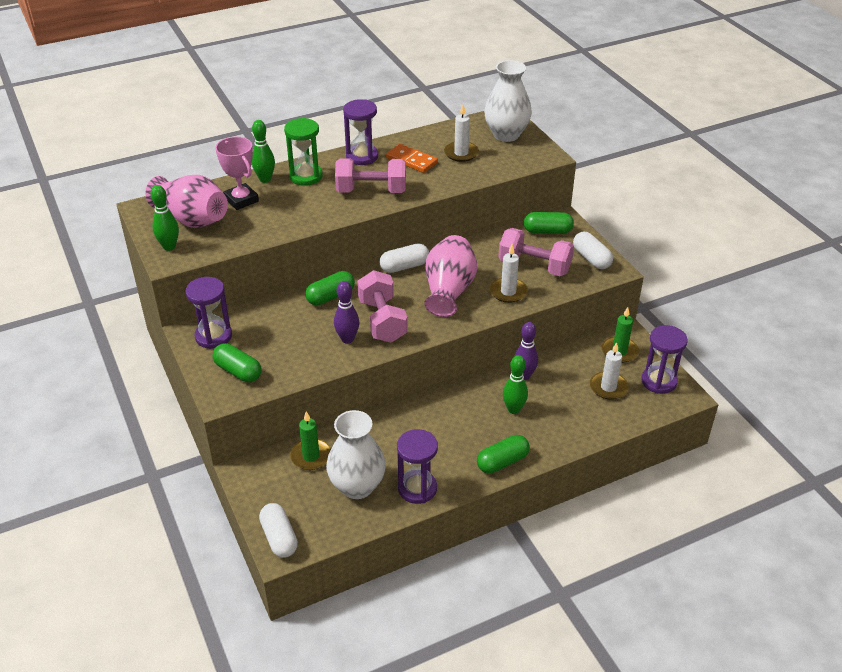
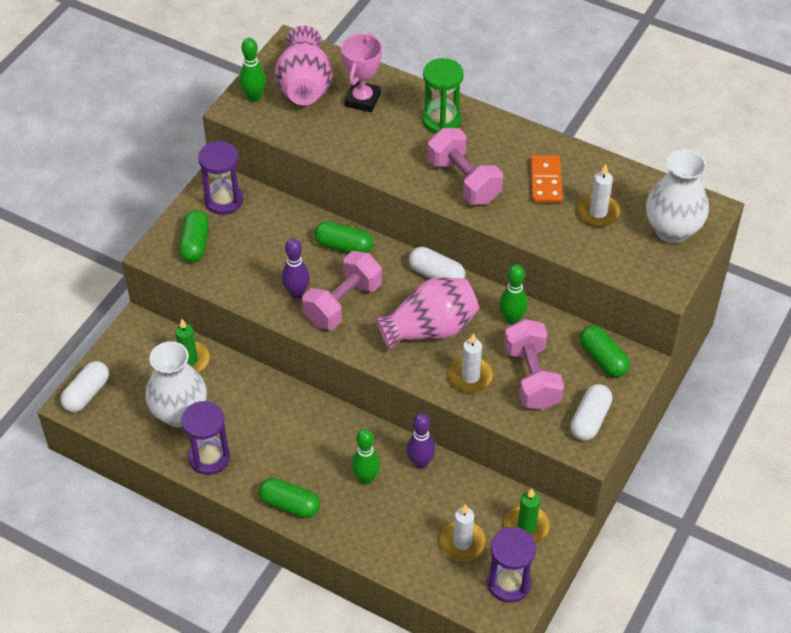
camera: 55 degrees right, 10 degrees up
(265, 179) = (409, 96): green bowling pin -> green bowling pin (512, 319)
(362, 156) = (515, 141): purple hourglass -> none

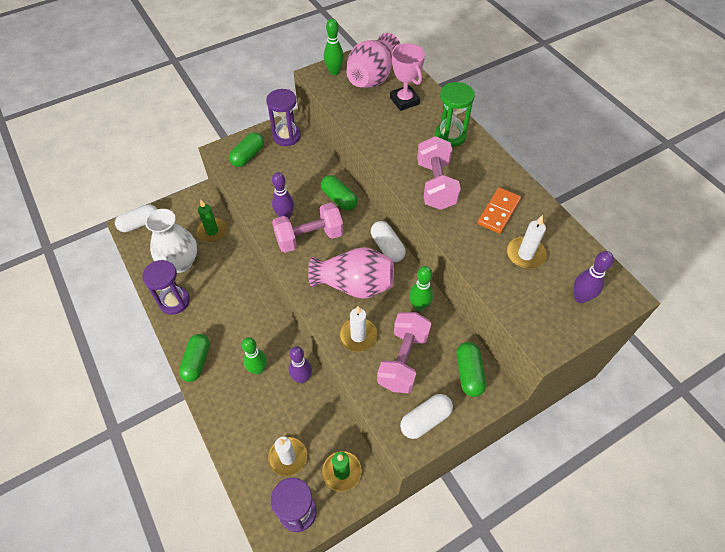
camera: 30 degrees right, 5 degrees up
(290, 505) = (197, 361): green capsule -> green capsule turned 45 degrees clockwise
(362, 100) = (404, 101): pink trophy -> pink trophy turned 75 degrees counterclockwise
(672, 230) = (580, 297): white vase -> purple bowling pin

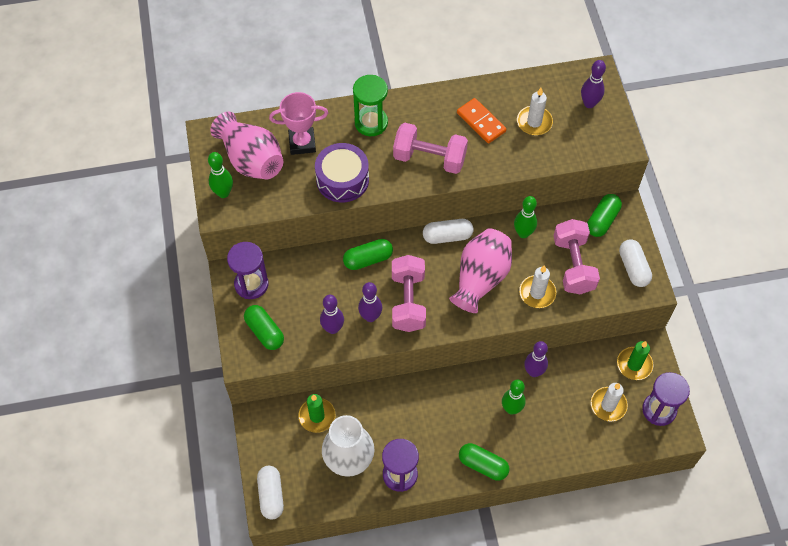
camera: 70 degrees left, 5 degrees up
(265, 195) = (333, 328): none -> purple bowling pin
(382, 134) = (342, 179): none -> purple drum
(403, 360) = (573, 265): pink dumbbell -> pink dumbbell turned 45 degrees clockwise
(469, 373) = (602, 220): green capsule -> green capsule turned 75 degrees counterclockwise

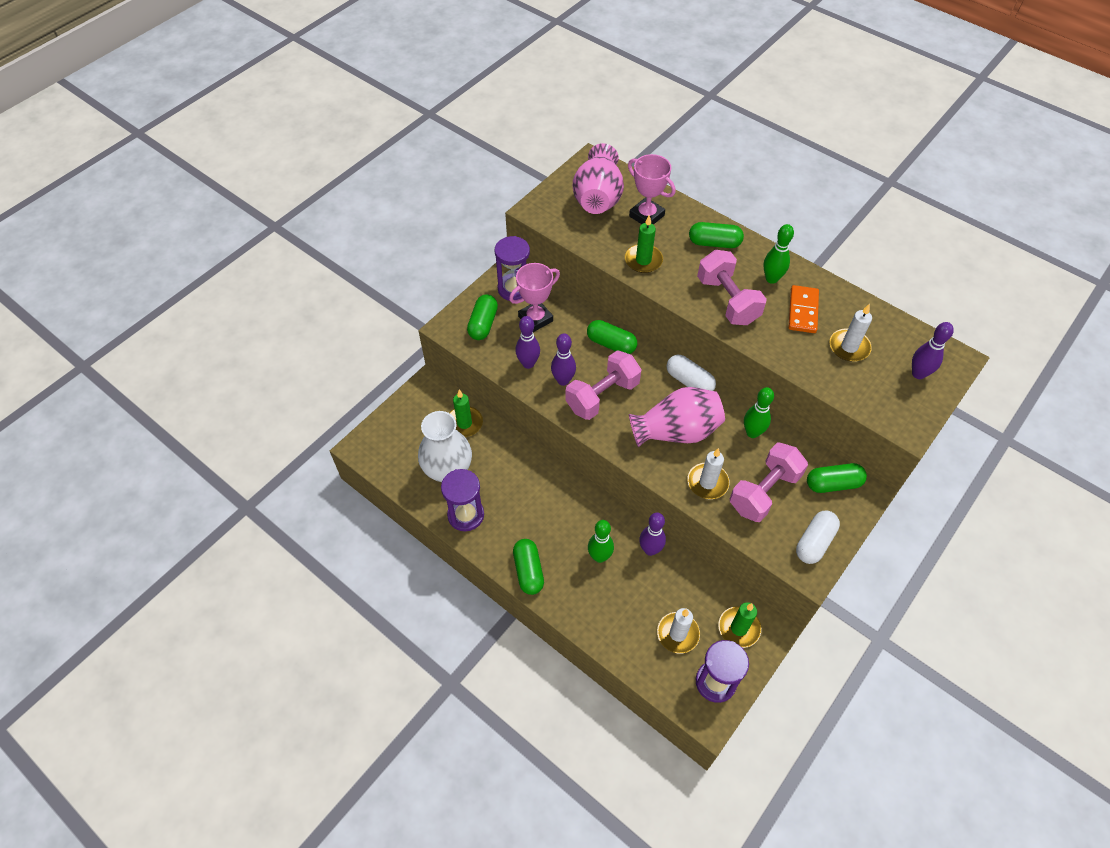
camera: 50 degrees right, 5 degrees down
(223, 193) = (552, 202): green bowling pin -> green bowling pin (771, 279)
(271, 495) = (373, 440): white capsule -> none
(295, 291) = (535, 319): none -> pink trophy
(342, 179) = (643, 260): purple drum -> green candle
(371, 123) = (714, 243): green hourglass -> green capsule

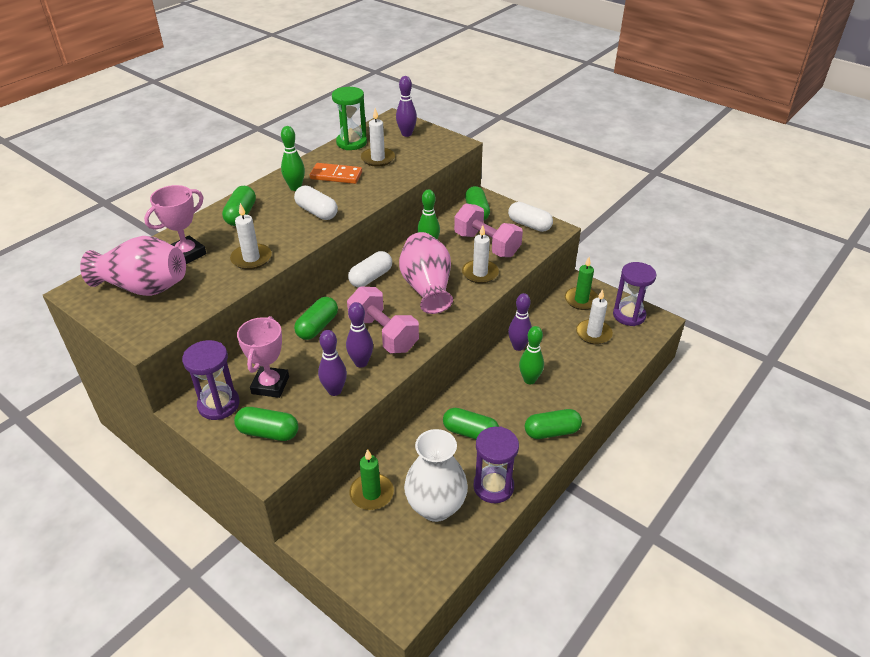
camera: 90 degrees left, 15 degrees down
(529, 499) = (470, 432): none -> green capsule
(535, 319) = (270, 385): pink trophy -> pink trophy turned 45 degrees clockwise
(643, 260) = (251, 258): green candle -> white candle
(727, 300) = (316, 212): pink dumbbell -> white capsule
(881, 320) = (351, 143): none -> green hourglass

